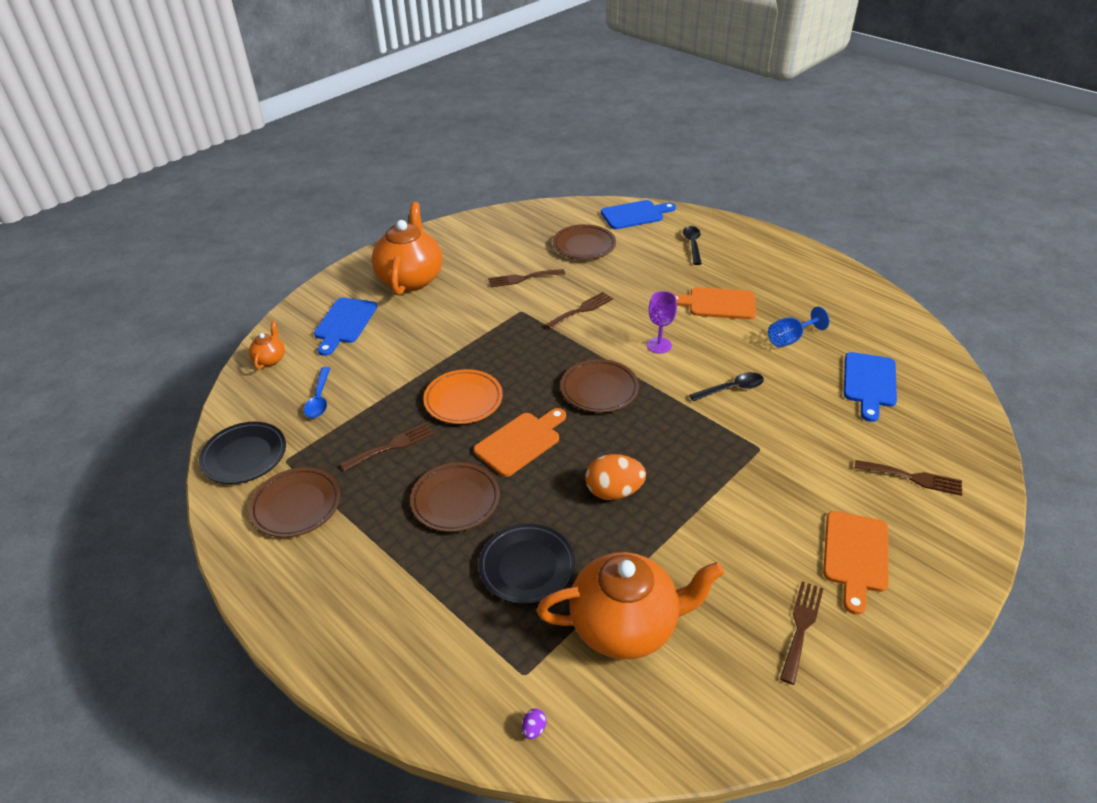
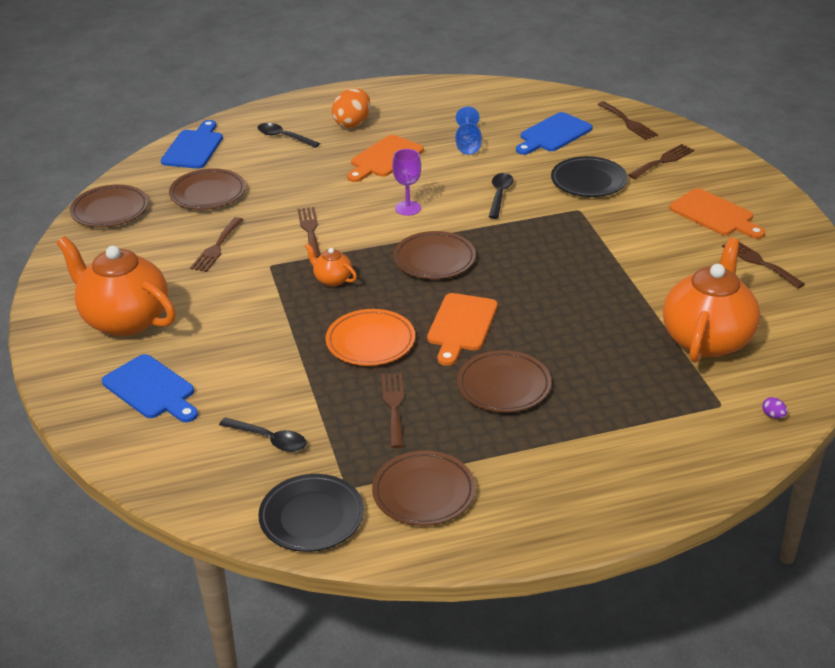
camera: 60 degrees left, 5 degrees down
(270, 359) = (155, 463): orange teapot -> orange teapot (332, 279)
(319, 399) = (269, 439): blue spoon -> black spoon
(520, 442) = (461, 326): orange cutting board -> orange cutting board turned 150 degrees counterclockwise
(526, 218) = (110, 210): none -> brown plate
(527, 567) = (613, 369): black plate -> black plate (588, 181)
(614, 491) = (566, 296): orange egg -> orange egg (352, 123)
(869, 383) = (553, 134): blue cutting board -> blue cutting board turned 90 degrees clockwise
(955, 426) = (628, 122): none -> brown fork

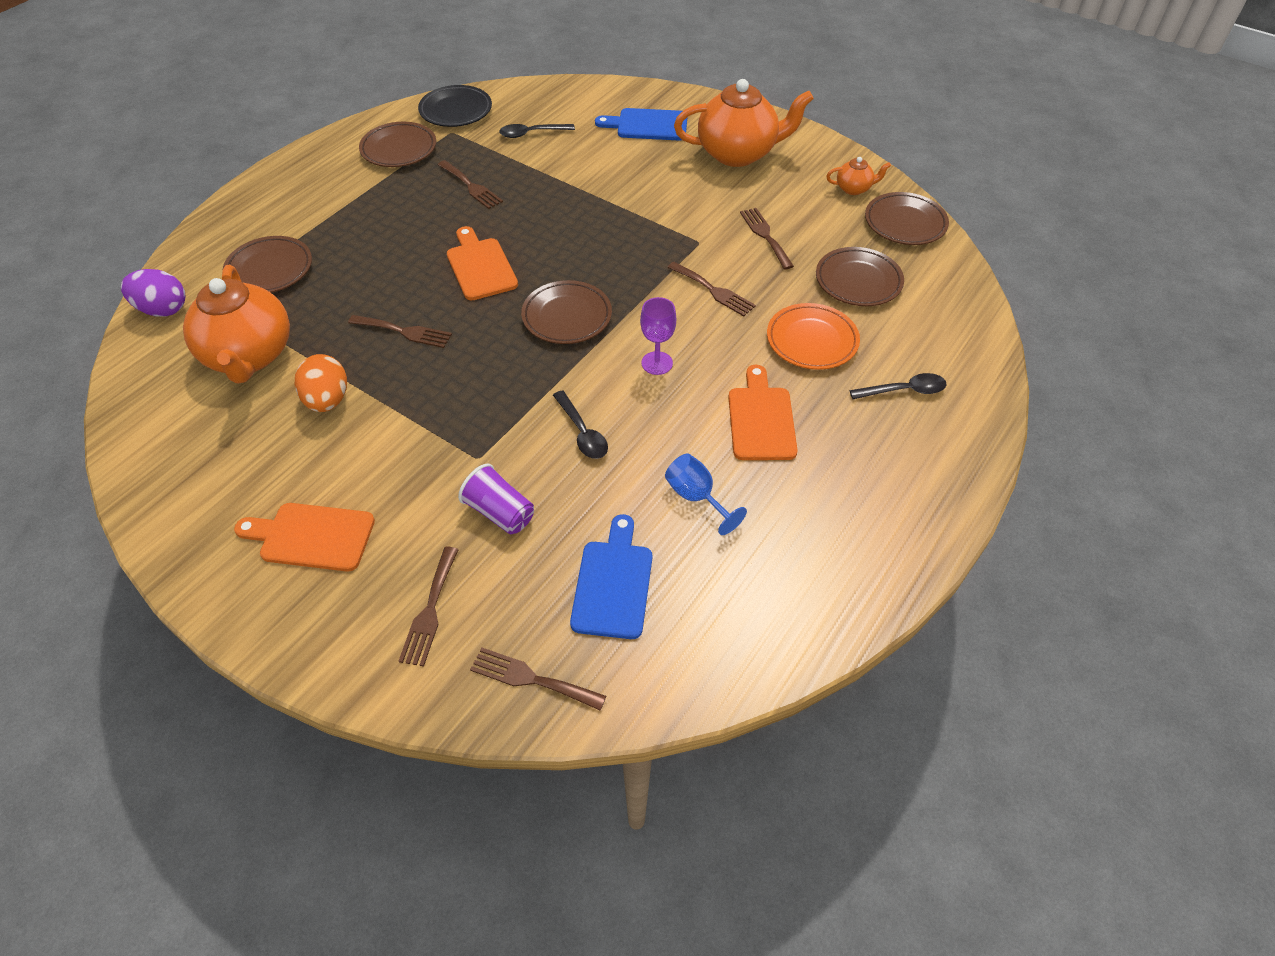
camera: 140 degrees right, 15 degrees up
(194, 148) = (962, 325): blue cutting board -> none
(332, 279) = (632, 255): orange teapot -> orange teapot (854, 189)
(352, 123) = (867, 457): orange egg -> orange egg (327, 400)
(370, 342) = (538, 220): orange plate -> orange plate (812, 340)
(504, 386) = (402, 235): brown plate -> brown plate (269, 269)
(588, 181) = (500, 512): black plate -> purple cup
(759, 262) = (228, 483): brown fork -> brown fork (404, 331)
(773, 415) = (163, 309): purple egg -> purple egg, size x2.45

